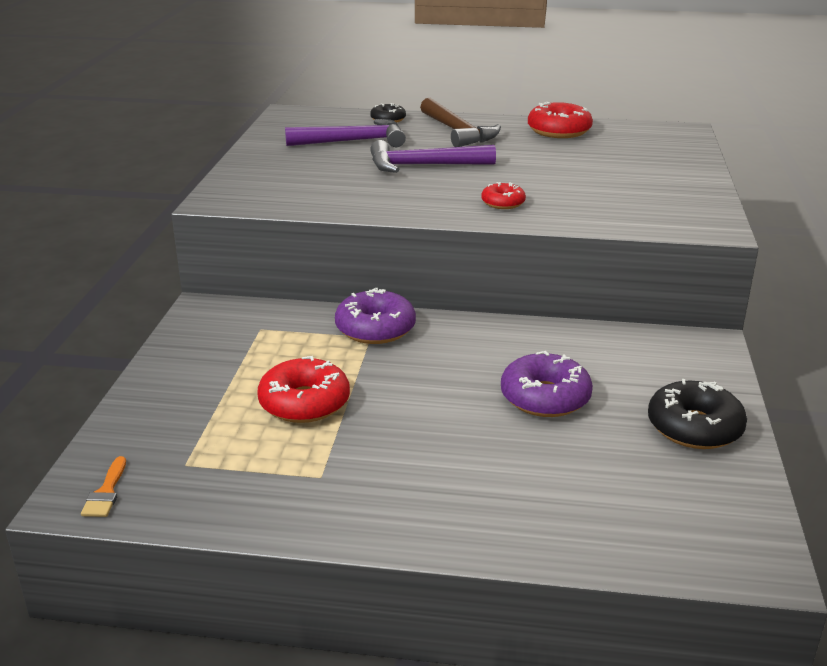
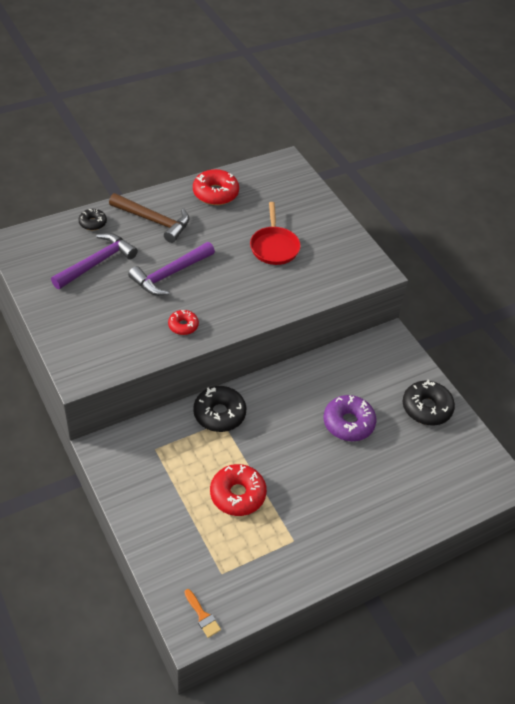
camera: 40 degrees left, 20 degrees up
(375, 329) = (219, 414): purple donut -> black donut
(503, 203) = (252, 296): red donut -> red donut (183, 326)
(584, 178) = (274, 246): none -> red pan

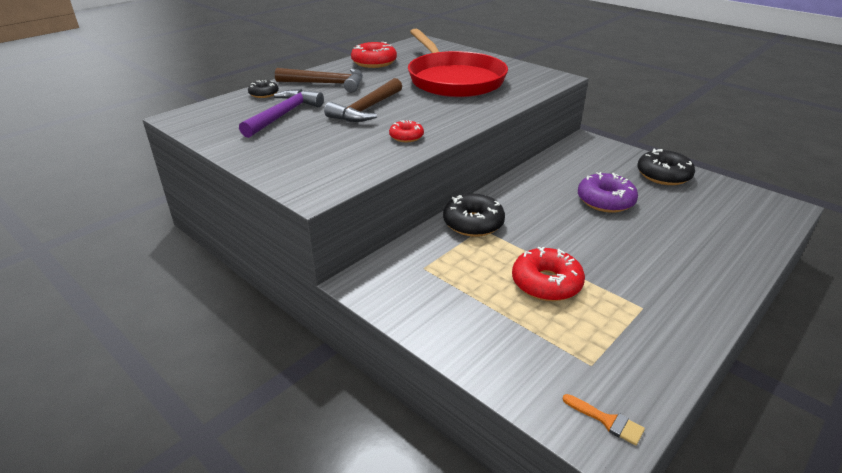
camera: 15 degrees left, 15 degrees down
(170, 274) = (366, 109): purple hammer -> brown hammer
(274, 246) = (453, 79): red pan -> red pan, size x1.93

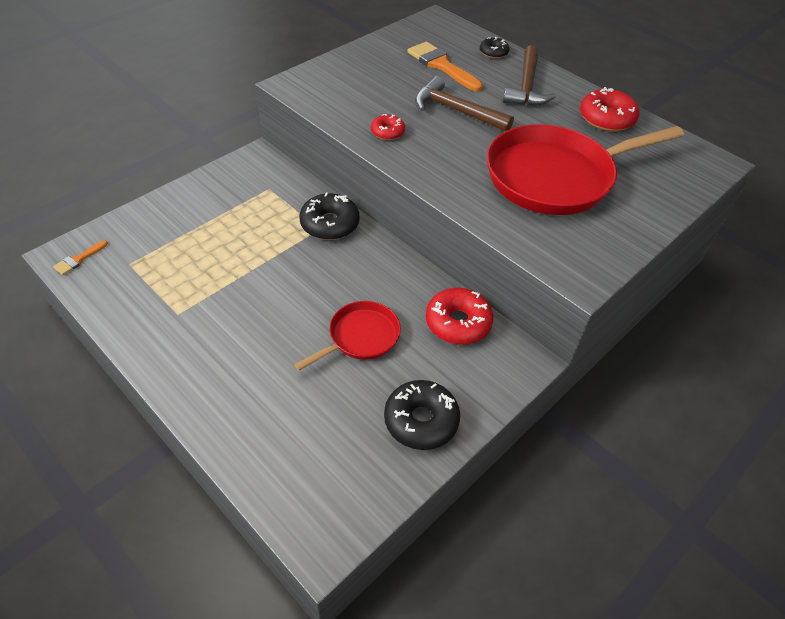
camera: 90 degrees right, 15 degrees up
(283, 115) = (441, 65): purple hammer -> orange brush
(546, 283) = (228, 257): red donut -> red donut (458, 323)
(605, 201) = (360, 337): purple donut -> red pan

